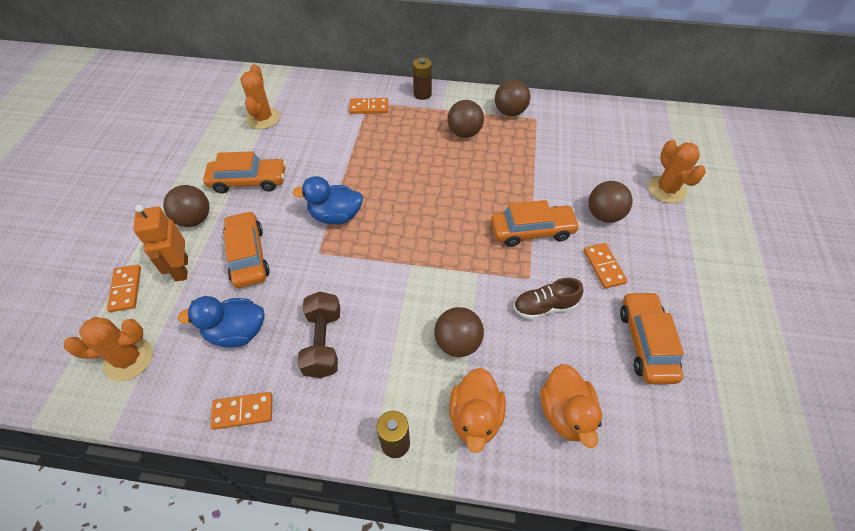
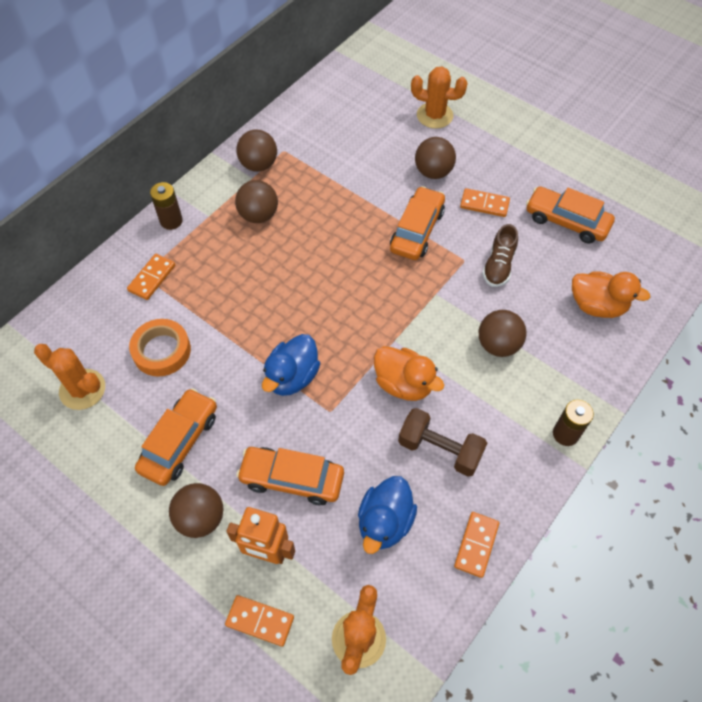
camera: 60 degrees left, 5 degrees up
(314, 139) = (162, 351): none -> orange tape
(475, 417) = (571, 367): orange duck -> orange duck (404, 384)

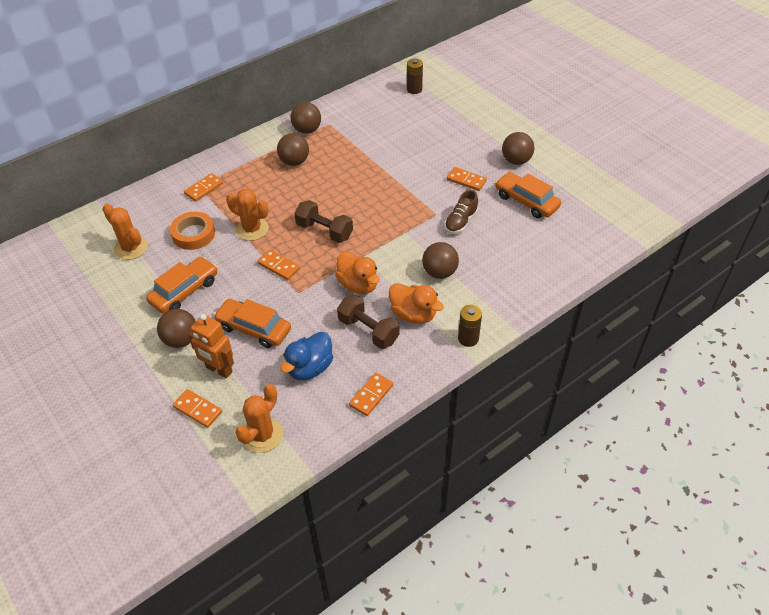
camera: 15 degrees right, 10 degrees down
(171, 221) = (231, 156): brown battery -> brown battery (414, 89)
(292, 377) = (279, 266): blue duck -> orange domino
(333, 312) = (324, 231): none -> brown dumbbell
(417, 230) = (407, 189): orange car -> none
(433, 172) = (435, 153): brown ball -> brown ball (516, 161)
(434, 115) = (451, 117): orange cactus -> orange cactus (252, 229)
(597, 306) = (527, 260): orange duck -> orange duck (413, 314)

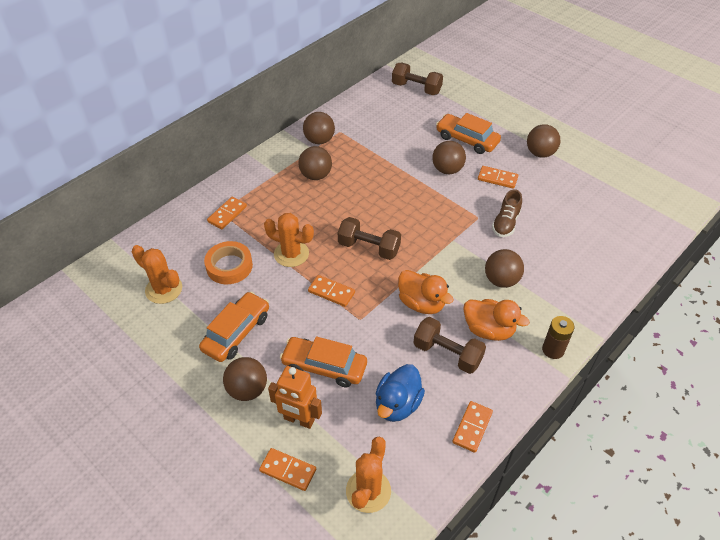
camera: 10 degrees left, 0 degrees up
(414, 89) = (416, 88): brown battery -> brown dumbbell
(420, 168) = (447, 170): none -> brown ball
(526, 201) = (564, 194): orange car -> orange car (467, 140)

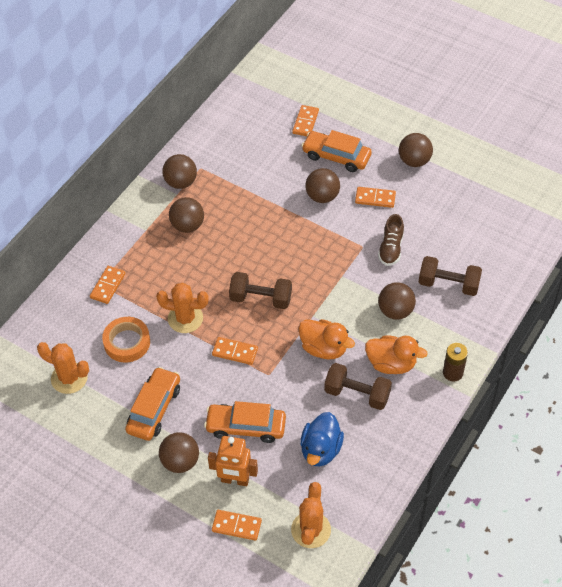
camera: 10 degrees left, 5 degrees up
(416, 88) = (271, 99): brown dumbbell -> brown dumbbell (448, 284)
(472, 427) = (391, 458): orange domino -> orange domino (305, 122)

